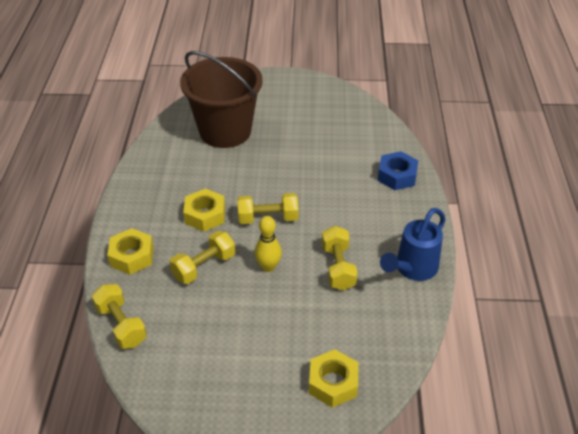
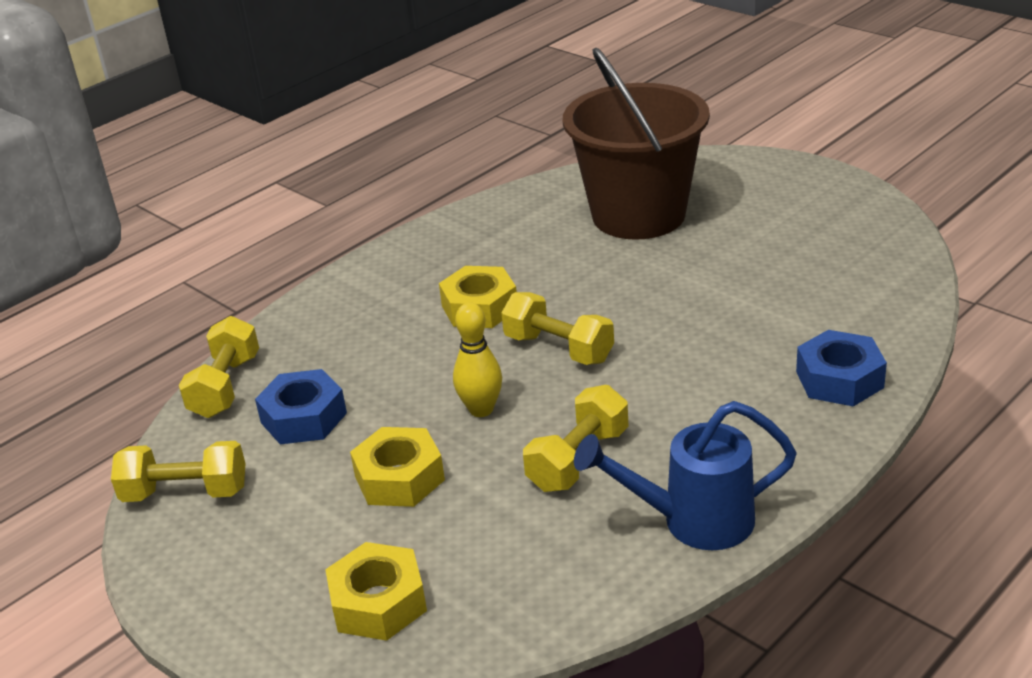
camera: 45 degrees right, 10 degrees down
(132, 256) = (332, 316): yellow nut -> yellow nut (399, 478)
(186, 318) = (303, 418): none -> blue nut
(204, 266) = (400, 368): yellow dumbbell -> yellow dumbbell (185, 493)

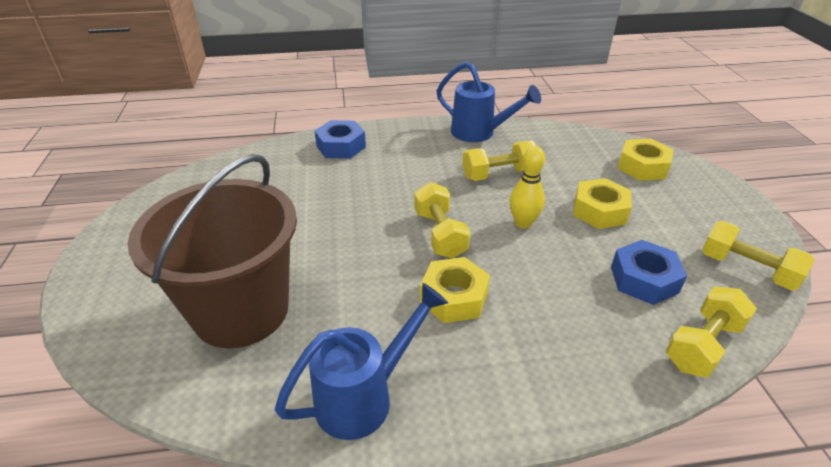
camera: 145 degrees left, 5 degrees up
(476, 229) = (365, 396): none -> blue watering can

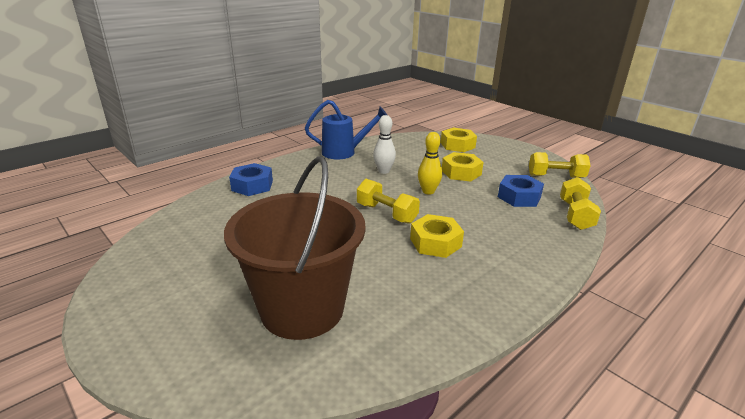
camera: 35 degrees left, 10 degrees down
(365, 396) = (448, 315): blue watering can -> none
(498, 174) = (383, 171): yellow dumbbell -> white bowling pin

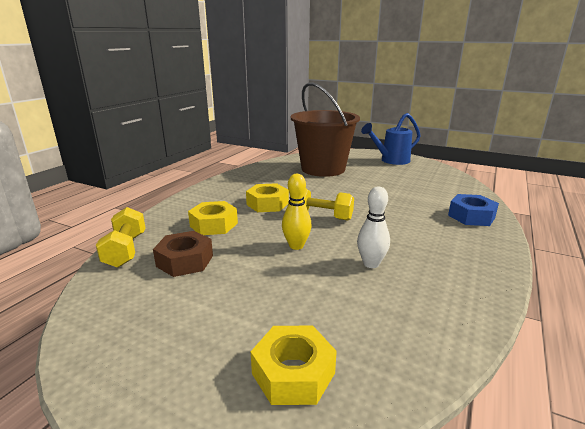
camera: 160 degrees right, 5 degrees down
(345, 152) = (464, 287): blue watering can -> blue watering can (391, 161)
(461, 172) = (265, 286): yellow nut -> yellow nut (214, 225)
(519, 197) = (185, 261): blue nut -> brown nut
(556, 176) = (107, 315): yellow dumbbell -> none

